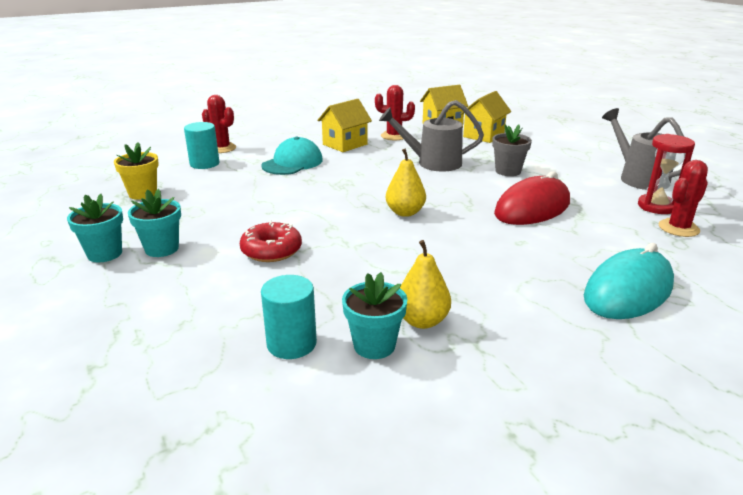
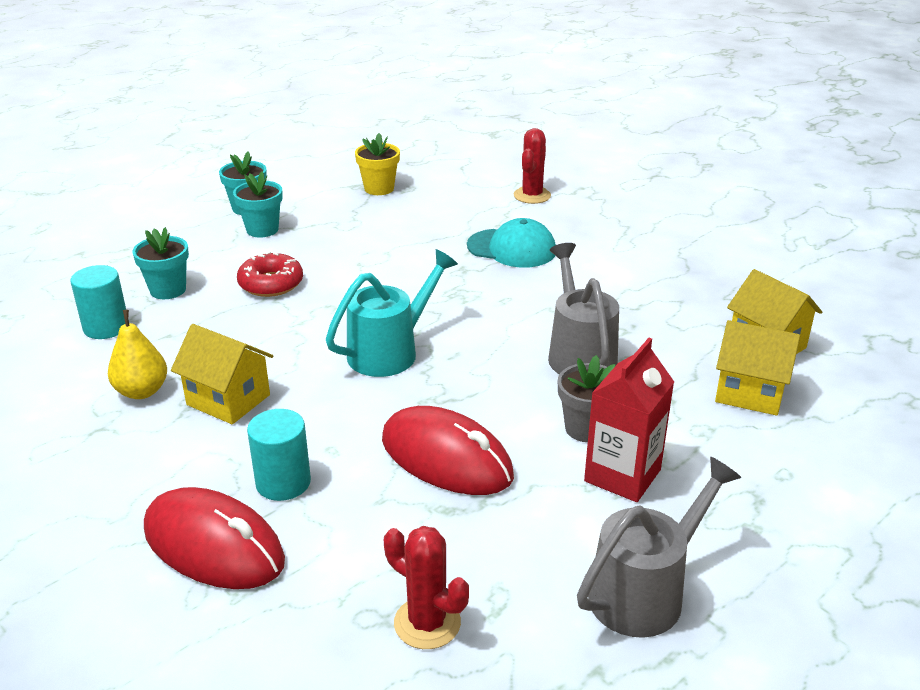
camera: 75 degrees right, 5 degrees up
(204, 164) = (476, 198): turquoise cylinder -> turquoise cylinder (283, 482)
(345, 144) = (606, 272): yellow house -> yellow house (228, 400)
(374, 345) = (101, 369): turquoise flower pot -> turquoise flower pot (168, 290)
(394, 136) = (674, 306): red cactus -> none
(405, 212) = (391, 351): yellow pear -> turquoise watering can
(550, 169) = (622, 475): none -> red carton
(628, 291) = (214, 545): turquoise mouse -> red mouse
(656, 206) = (511, 604): red hourglass -> none

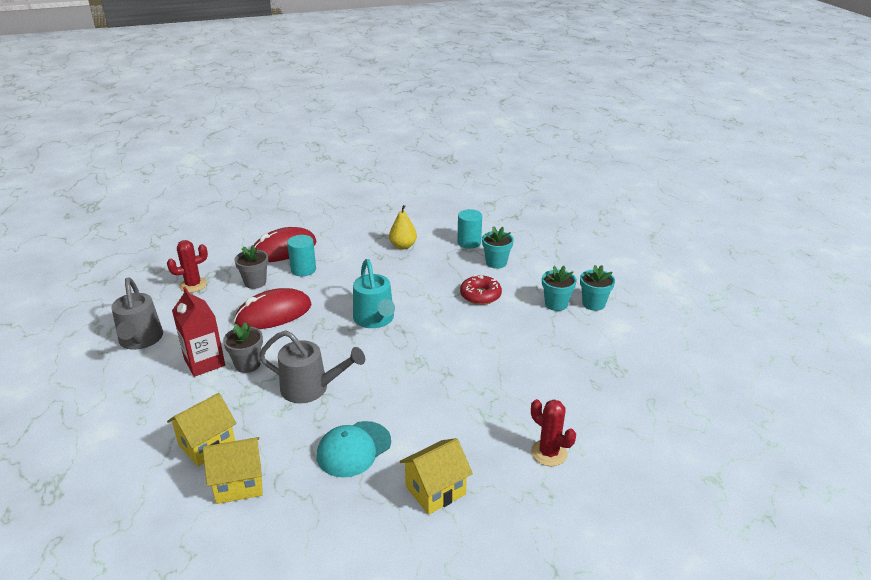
camera: 115 degrees right, 0 degrees up
(228, 400) = (376, 266): yellow house -> yellow house (435, 490)
(364, 529) = (255, 282): none -> grey flower pot
(379, 188) = (602, 369): yellow flower pot -> none
(511, 248) = (461, 406): turquoise cap -> turquoise cap (354, 449)

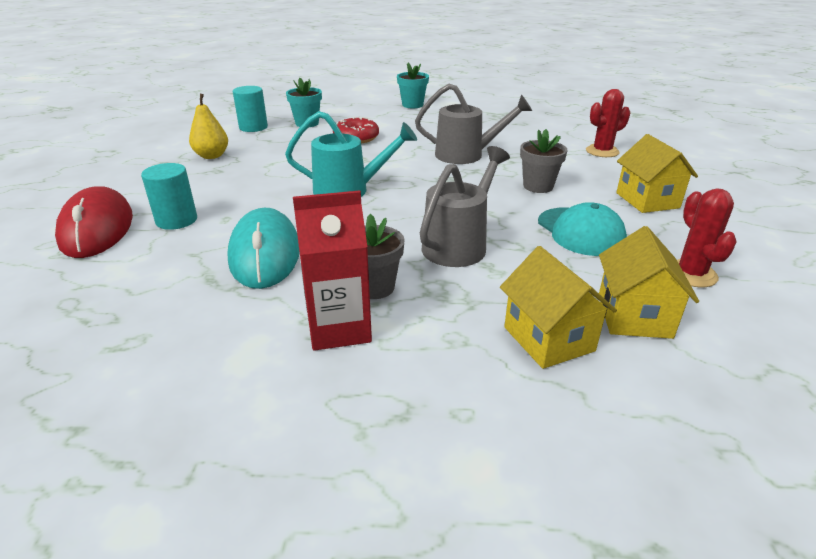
camera: 70 degrees left, 0 degrees up
(140, 341) = (201, 408): grey watering can -> grey watering can (467, 155)
(193, 285) = (78, 326): red cactus -> red cactus (691, 274)
(255, 282) = (158, 262): grey flower pot -> grey flower pot (538, 186)
(273, 314) = (265, 254): red mouse -> turquoise mouse
(556, 304) = (400, 115): turquoise flower pot -> none

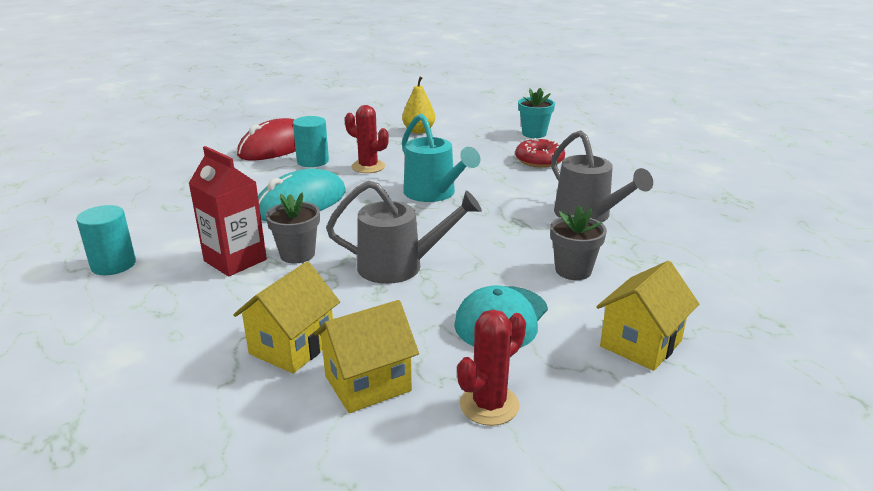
camera: 55 degrees right, 5 degrees down
(253, 127) = (491, 121): turquoise cylinder -> turquoise cylinder (113, 264)
(412, 105) = (666, 154): turquoise flower pot -> none
(602, 151) = (740, 284): red cactus -> red cactus (368, 167)

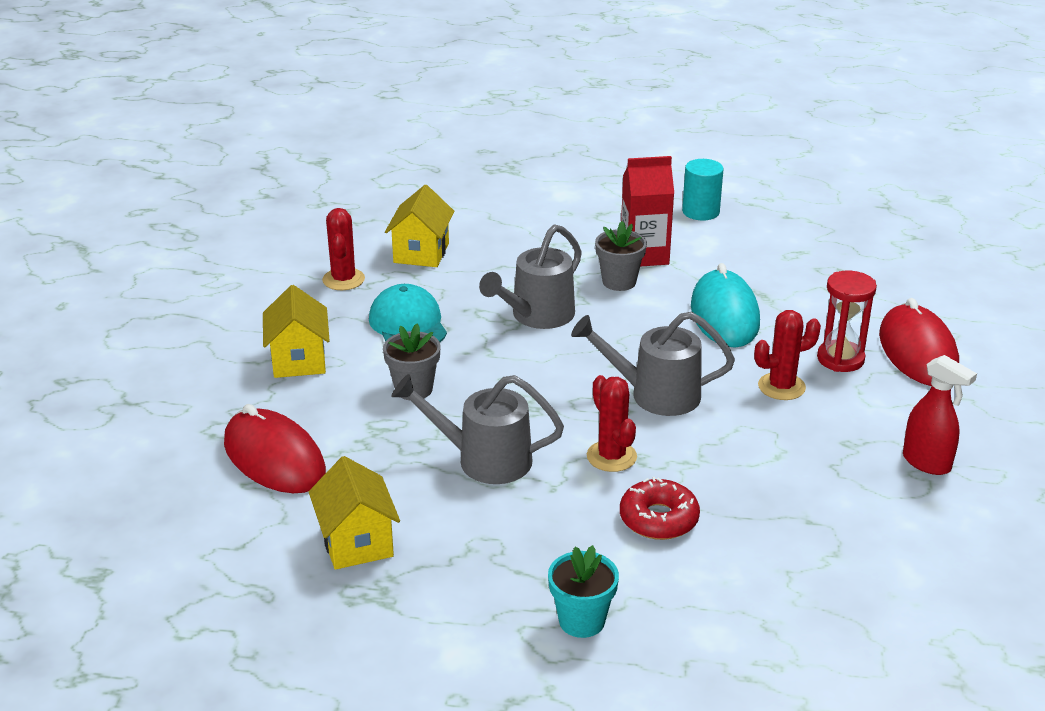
camera: 130 degrees right, 5 degrees up
(292, 347) = (494, 243): yellow house -> yellow house (356, 542)
(313, 161) = (840, 359): turquoise cylinder -> red hourglass
(388, 126) = (927, 463): none -> red spray bottle
(418, 131) = (878, 479): yellow pear -> none
(434, 194) = (654, 395): turquoise watering can -> grey watering can
(514, 185) = (611, 456): none -> red cactus
(534, 134) = (760, 577): turquoise flower pot -> turquoise flower pot (581, 621)
(738, 282) = (274, 458): none -> red mouse

